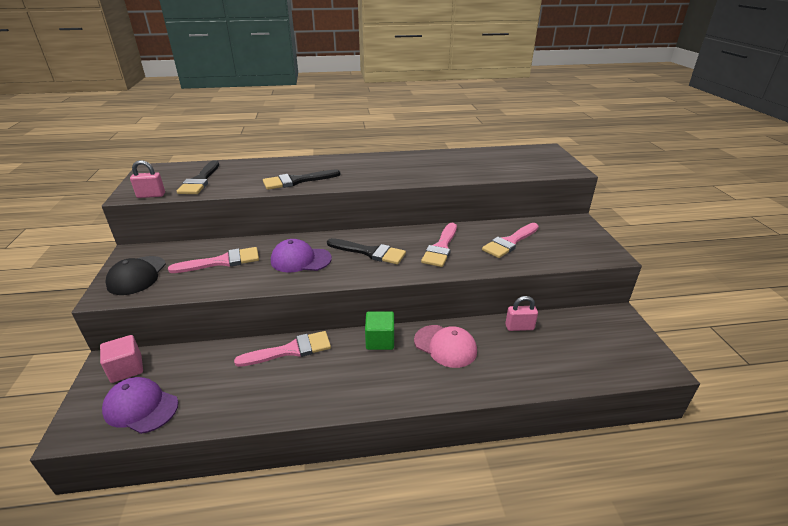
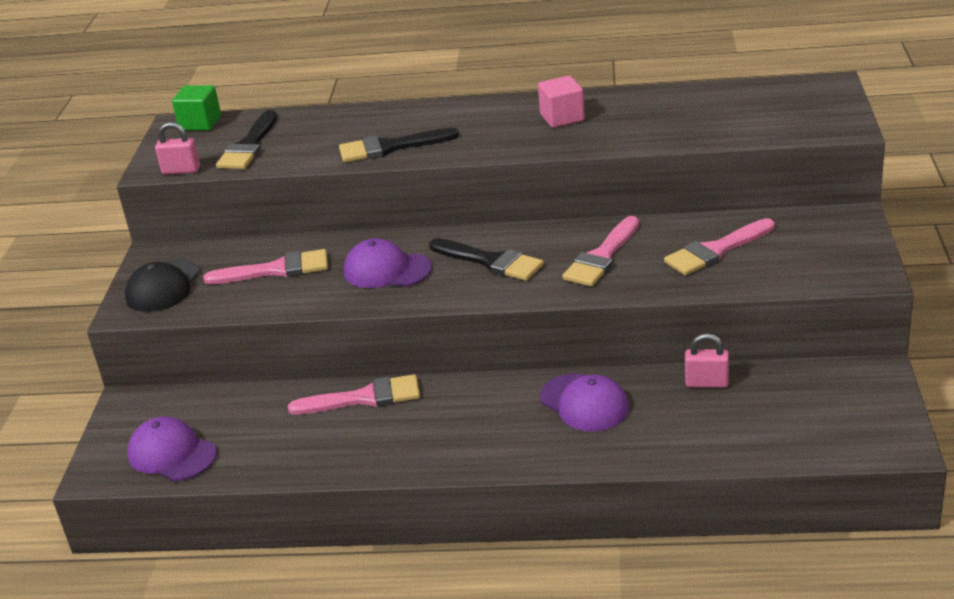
camera: 15 degrees right, 0 degrees up
(126, 369) = (151, 410): pink cube -> pink cube (562, 117)
(380, 340) = (491, 391): green cube -> green cube (200, 123)
(445, 346) = (584, 403): pink cap -> purple cap

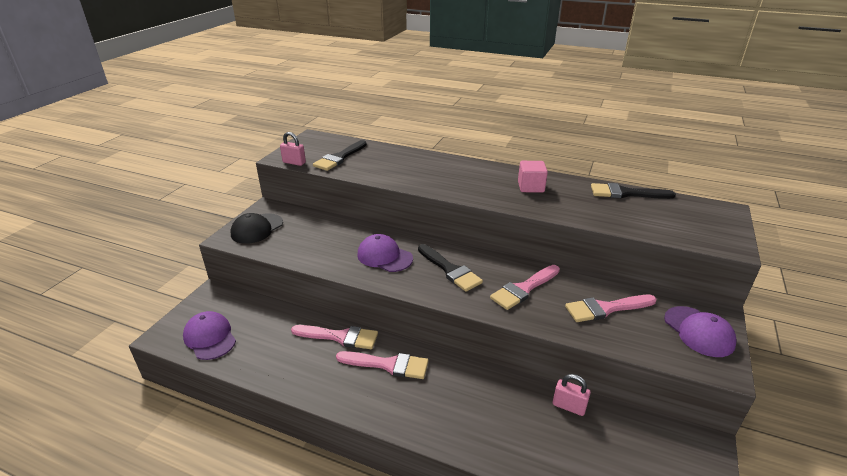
camera: 15 degrees right, 0 degrees up
(200, 123) = (324, 139): green cube -> none
(276, 270) = (323, 237): pink brush -> pink brush (388, 365)
(390, 147) = (416, 179): black brush -> black brush (626, 193)
(584, 403) = (475, 392): purple cap -> purple cap (698, 331)

